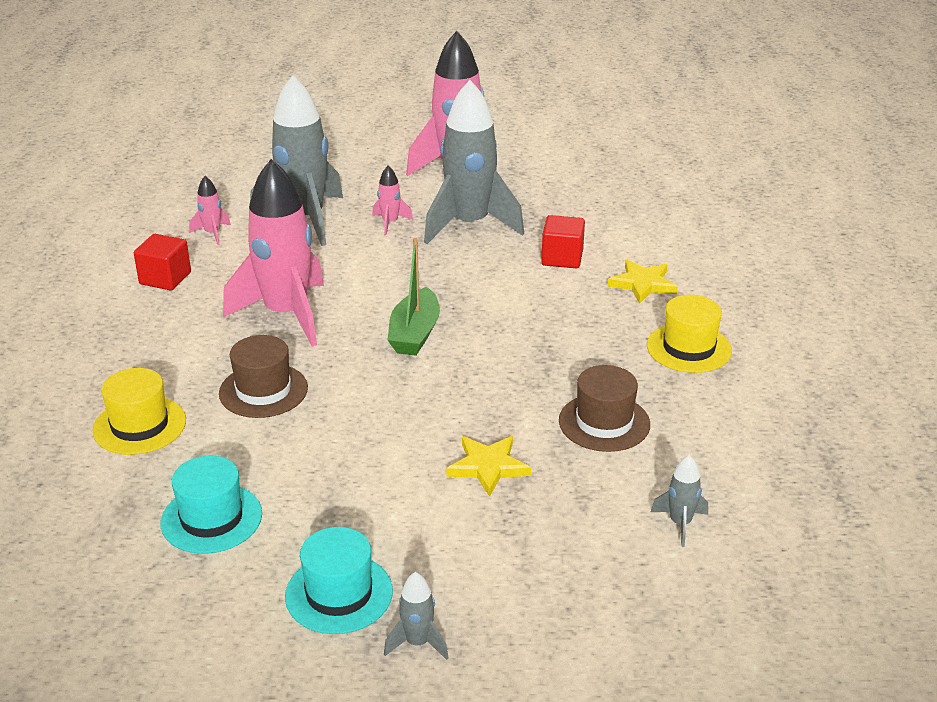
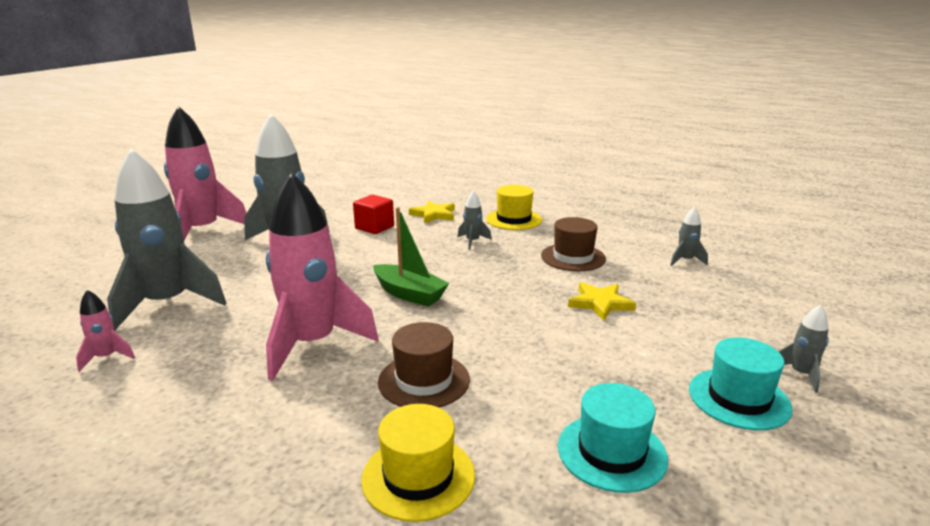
camera: 65 degrees left, 10 degrees down
(165, 278) = (146, 405): red cube -> none
(390, 223) = (237, 270): pink rocket -> none
(583, 336) = (472, 242): none -> grey rocket

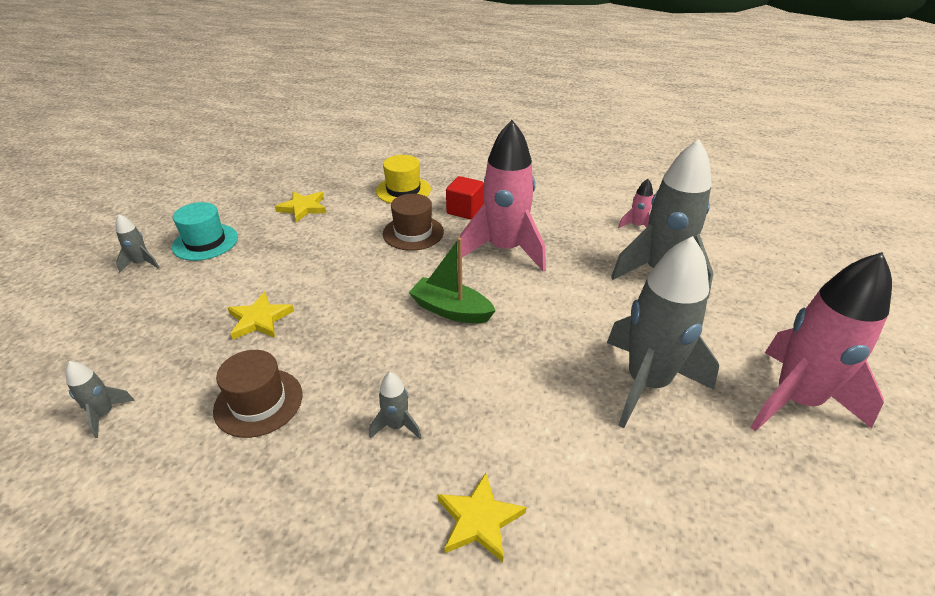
camera: 170 degrees right, 15 degrees up
(374, 227) = (559, 450): red cube -> red cube (465, 210)
(514, 219) = (327, 520): yellow hat -> none
(611, 452) = (303, 208): turquoise hat -> yellow star

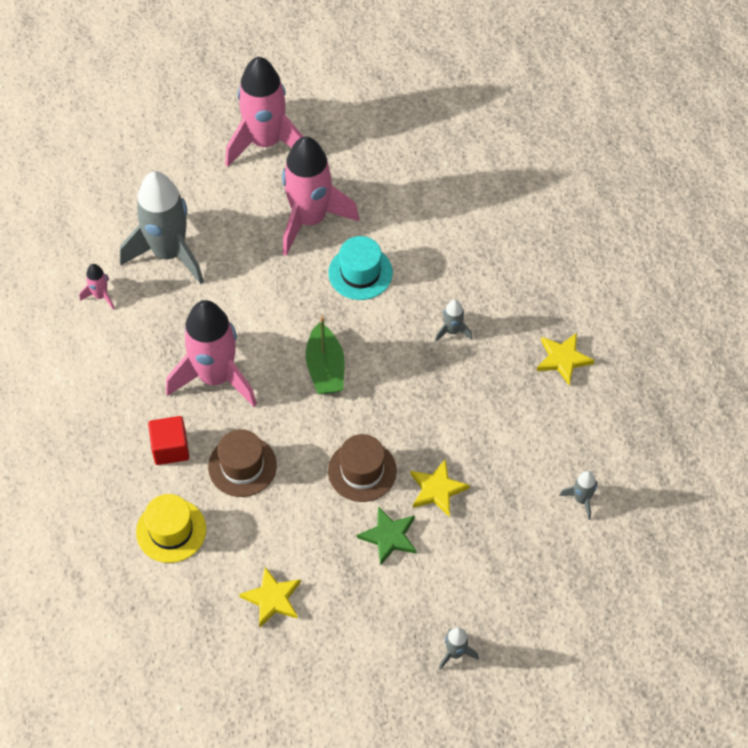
camera: 125 degrees left, 20 degrees up
(205, 242) = (389, 632): turquoise hat -> turquoise hat (360, 273)
(258, 402) = (500, 420): brown hat -> brown hat (362, 471)
(264, 274) = (389, 536): none -> green star
(479, 520) = (475, 255): yellow star -> yellow star (563, 359)
(647, 383) = (310, 219): grey rocket -> pink rocket

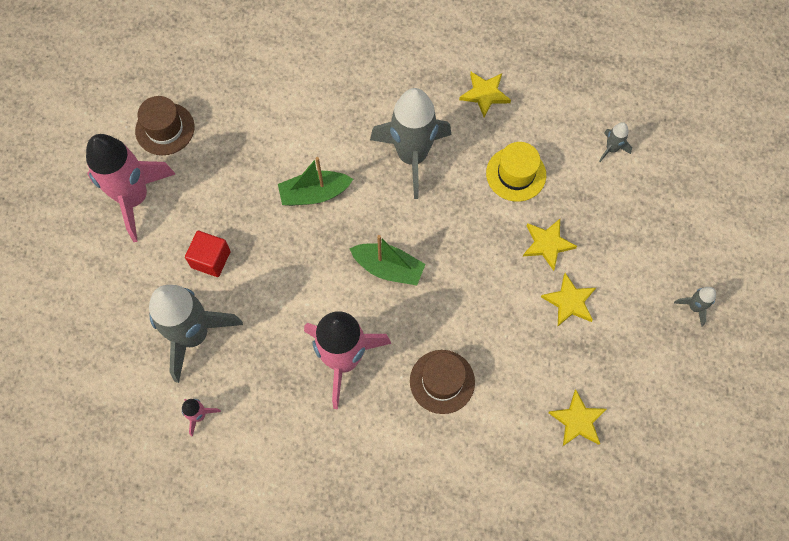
camera: 60 degrees left, 10 degrees up
(170, 448) = (391, 432): red cube -> red cube (211, 259)
(171, 530) = (471, 471): yellow hat -> yellow hat (516, 174)
(310, 219) = (236, 204): pink rocket -> none
(360, 273) = (314, 194): turquoise hat -> green boat
(362, 471) = (499, 290): brown hat -> brown hat (165, 129)
(389, 536) = (569, 301): green star -> yellow star
(452, 331) = (412, 156): grey rocket -> grey rocket, size x2.40

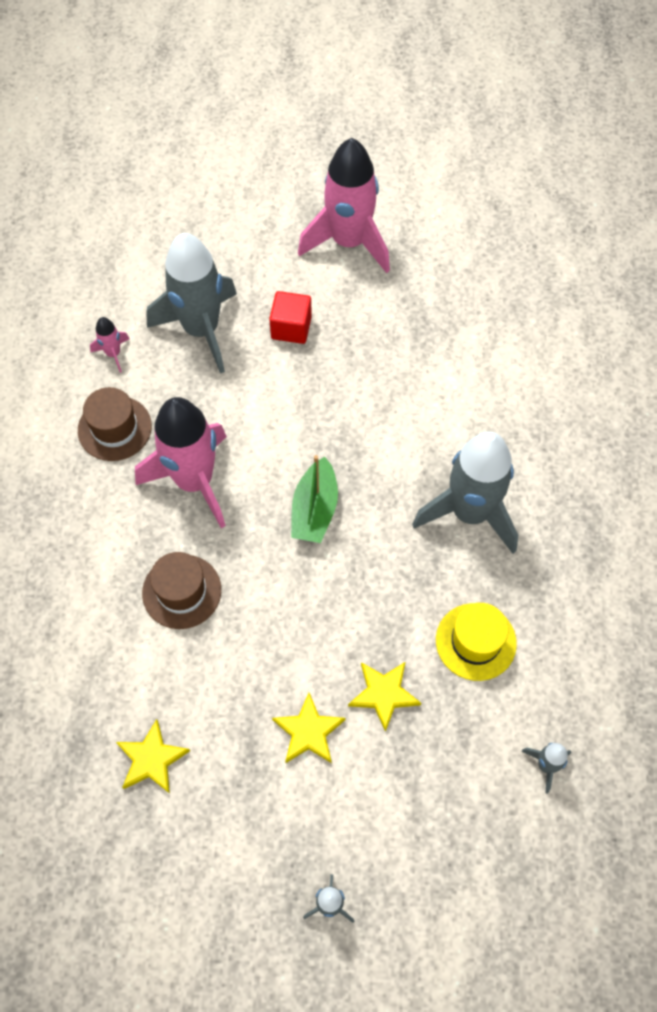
camera: 80 degrees right, 5 degrees down
(165, 129) = (439, 251): brown hat -> brown hat (114, 428)
(314, 194) = (394, 414): green boat -> none
(485, 94) = (584, 587): yellow star -> none

